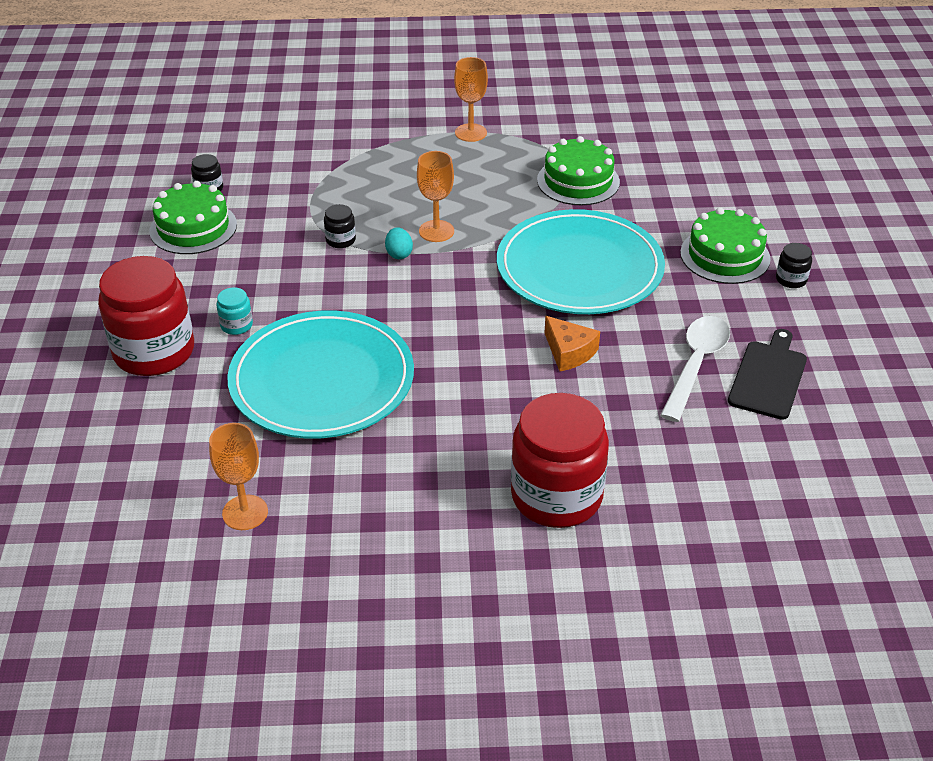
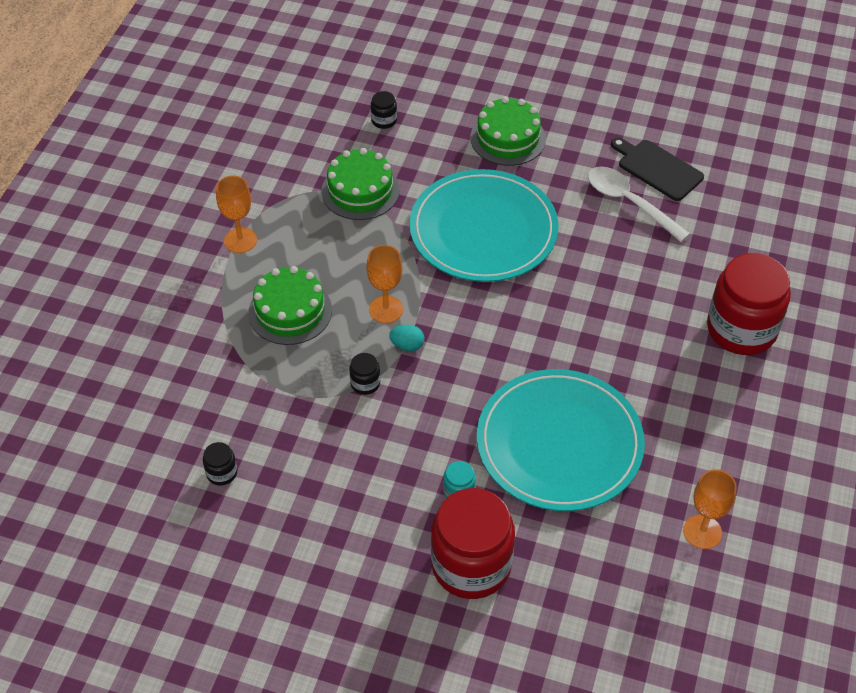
camera: 70 degrees left, 10 degrees up
(193, 228) = (285, 499): green cake -> green cake (290, 311)
(569, 352) = (586, 271): orange cheese -> none
(791, 279) = (553, 113): black jar -> black jar (384, 120)

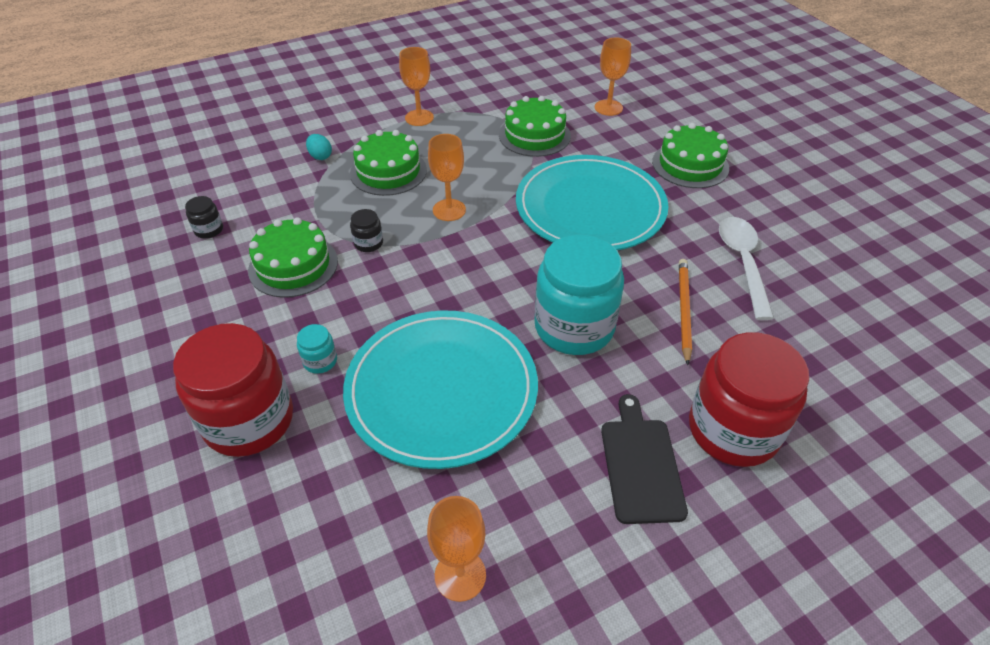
camera: 45 degrees right, 5 degrees down
(336, 445) = (293, 265): none -> green cake
(384, 120) = (608, 108): black jar -> orange goblet
(407, 345) = (430, 240): turquoise egg -> turquoise egg (320, 156)
(584, 334) = (574, 327): none -> turquoise jar
(633, 268) = (683, 310): none -> orange pencil
(657, 168) = (802, 255): black cutting board -> black cutting board (641, 465)

